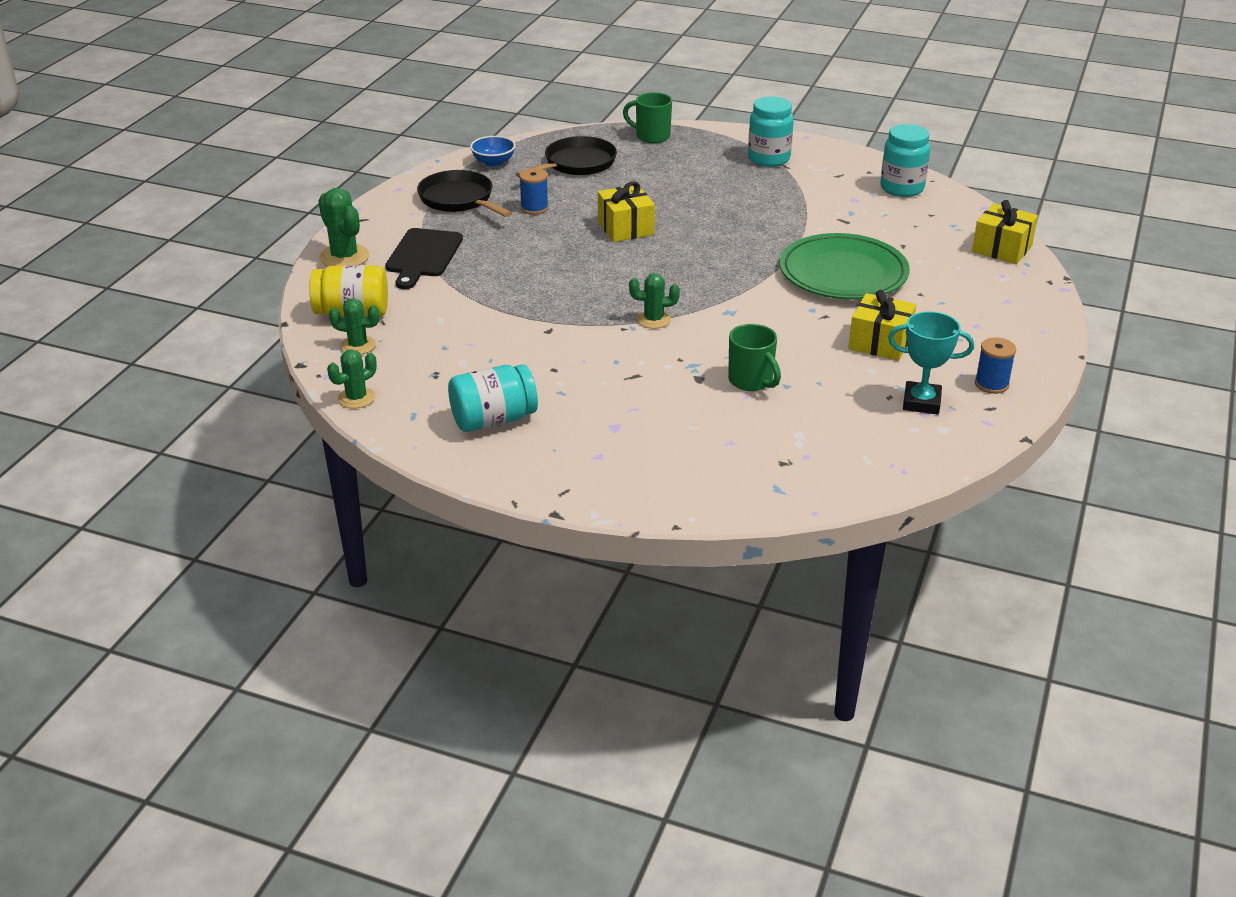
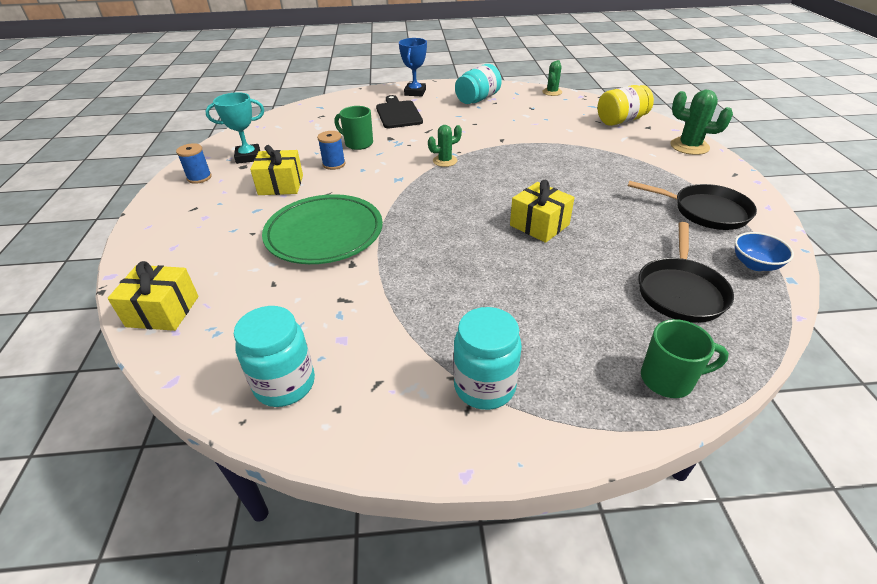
camera: 155 degrees right, 5 degrees up
(358, 345) = (589, 109): green cactus -> none
(423, 256) = (645, 160): black cutting board -> black cutting board (398, 113)
(534, 208) = (636, 222): blue spool -> blue spool (334, 164)
(582, 474) = (415, 92): none -> blue trophy

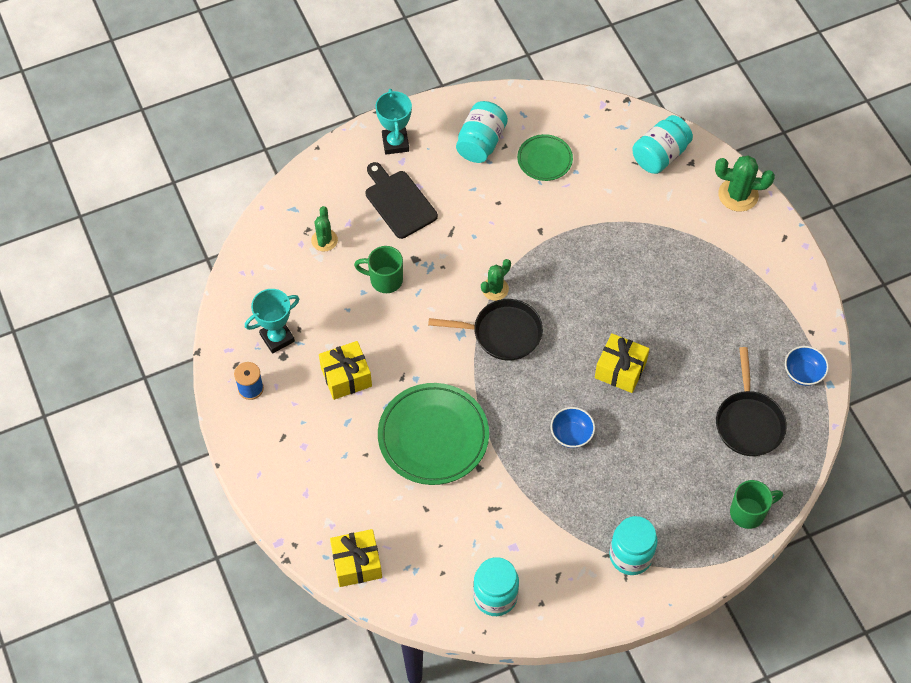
camera: 20 degrees left, 20 degrees up
(334, 164) = (380, 326): blue spool -> none
(415, 92) = (395, 143): blue trophy -> turquoise trophy
(465, 260) = (571, 434): none -> blue bowl
(523, 111) = (544, 159): none -> green plate
(552, 92) = (566, 102): green cactus -> green cactus (324, 240)
(621, 120) = (660, 155): yellow jar -> turquoise jar
(705, 211) = (760, 309): black pan -> black pan (502, 333)

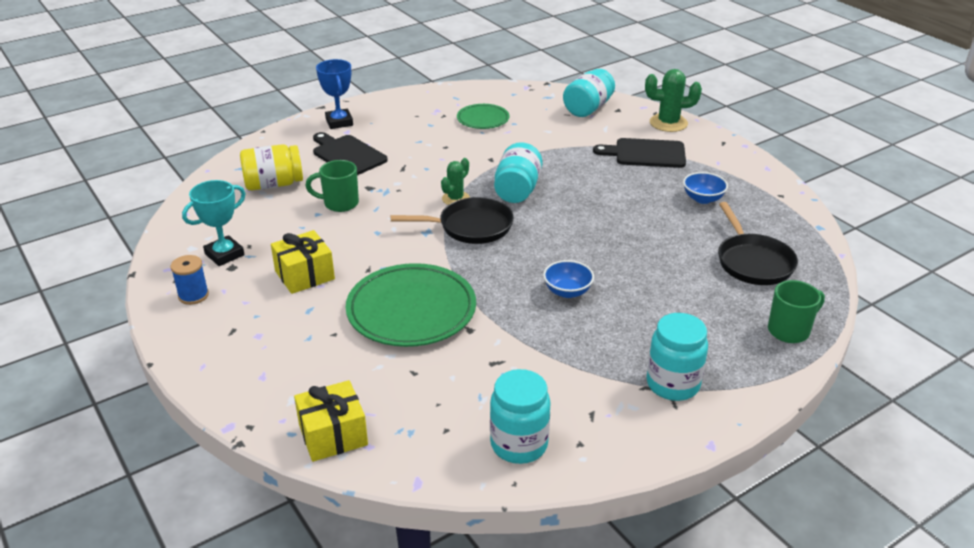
camera: 10 degrees left, 25 degrees down
(324, 240) = (273, 184): green cactus -> yellow jar
(395, 143) = (339, 122): turquoise trophy -> blue trophy
(481, 142) = (420, 115): turquoise jar -> turquoise jar (517, 190)
(620, 370) = (602, 239): yellow gift -> none
(698, 244) = (646, 153): none -> black cutting board
(803, 373) = (788, 222): blue bowl -> blue bowl (703, 199)

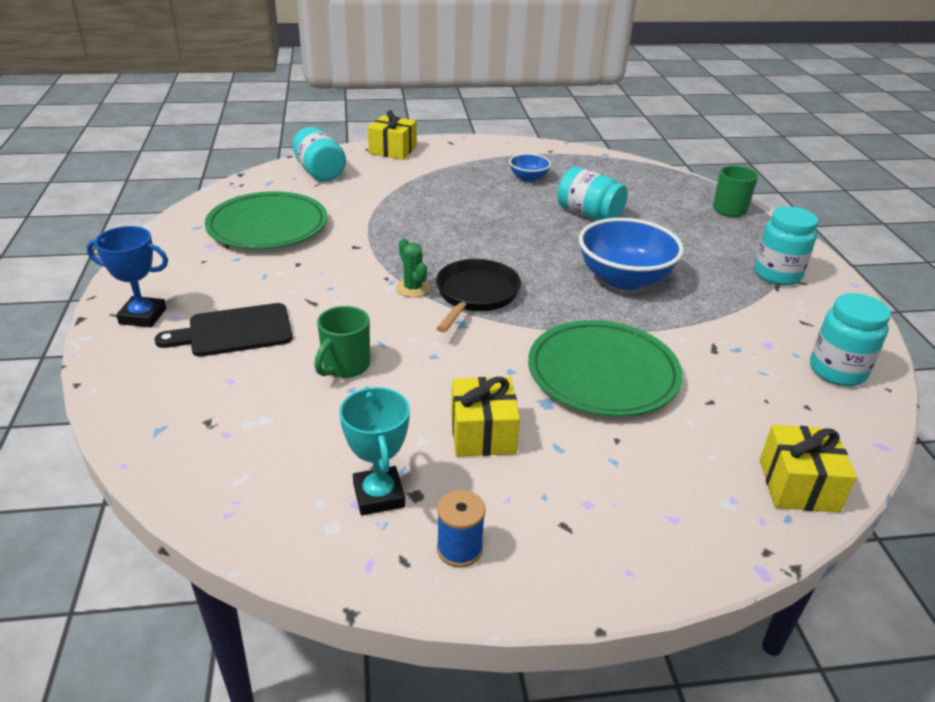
camera: 65 degrees left, 0 degrees up
(273, 184) = (240, 408): yellow jar -> none
(483, 119) = (268, 226): green plate -> green plate, size x1.83
(517, 190) = (431, 251): turquoise jar -> turquoise jar (589, 214)
(567, 291) = (624, 279): blue bowl -> blue bowl, size x1.98
(646, 153) = (432, 175): black cutting board -> none
(668, 123) = (393, 150): green cactus -> yellow gift
(752, 261) = (633, 191): black pan -> none

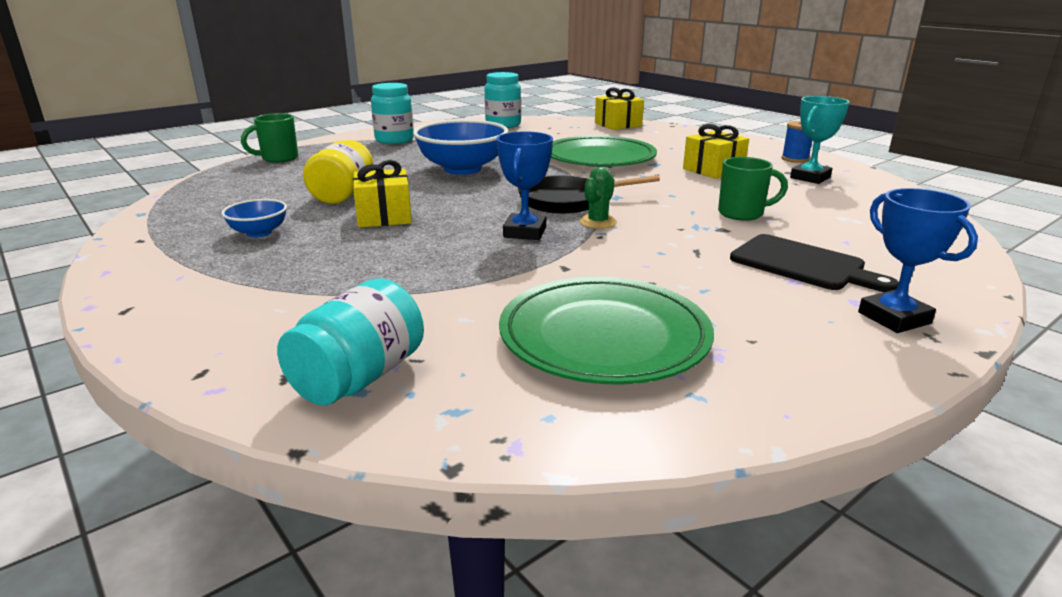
camera: 120 degrees left, 10 degrees down
(393, 150) = (194, 346): yellow gift -> yellow gift (384, 216)
(429, 254) = (525, 232): none -> blue trophy
(589, 214) = (343, 194): turquoise jar -> yellow jar

